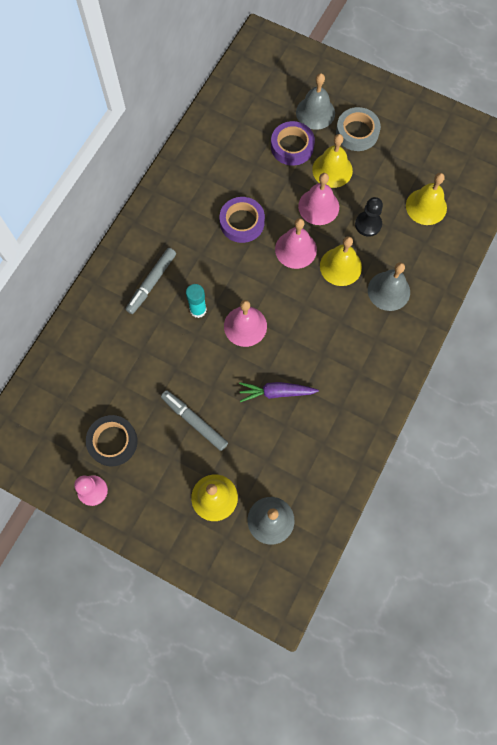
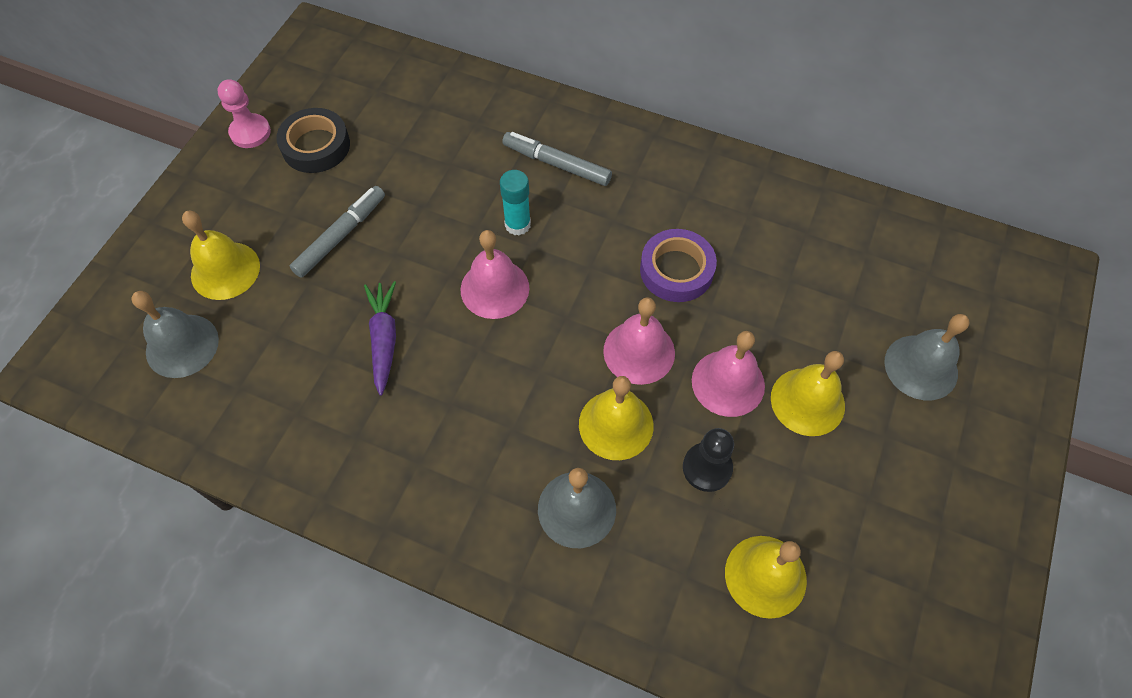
camera: 85 degrees right, 10 degrees down
(292, 146) = (839, 334): purple tape -> none
(357, 132) = (899, 440): grey tape -> none

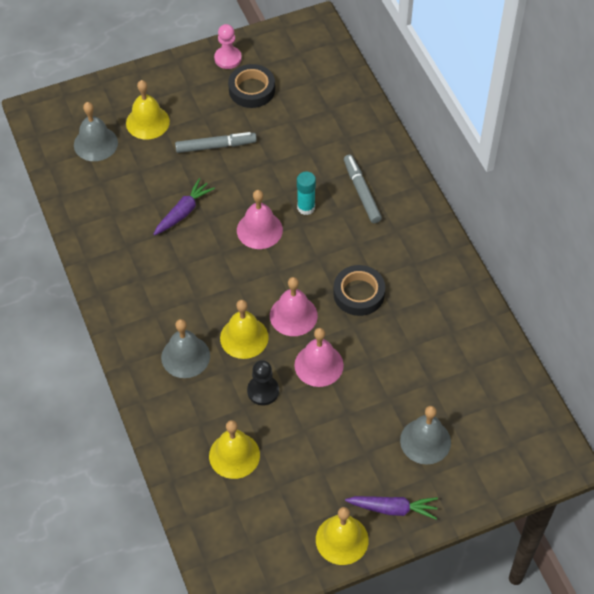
camera: 45 degrees right, 5 degrees down
(676, 270) = (359, 293): purple tape -> black tape
(807, 401) = (347, 406): yellow bell -> yellow bell (342, 539)
(982, 471) = (393, 509): none -> purple carrot

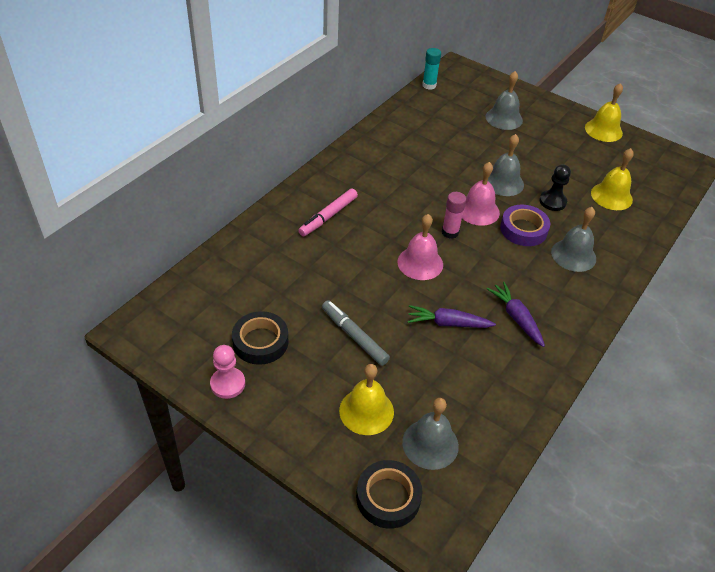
camera: 125 degrees left, 10 degrees down
(244, 337) = (523, 229): yellow bell -> purple tape
(280, 274) = (450, 232): none -> pink glue stick
(306, 207) = (372, 243): turquoise glue stick -> turquoise glue stick (429, 85)
(319, 365) = (503, 182): pink bell -> grey bell
(359, 293) = (426, 184): black tape -> black tape (388, 497)
(362, 192) = (328, 216): grey marker -> pink marker
(393, 509) = (561, 117): purple carrot -> purple carrot (516, 318)

